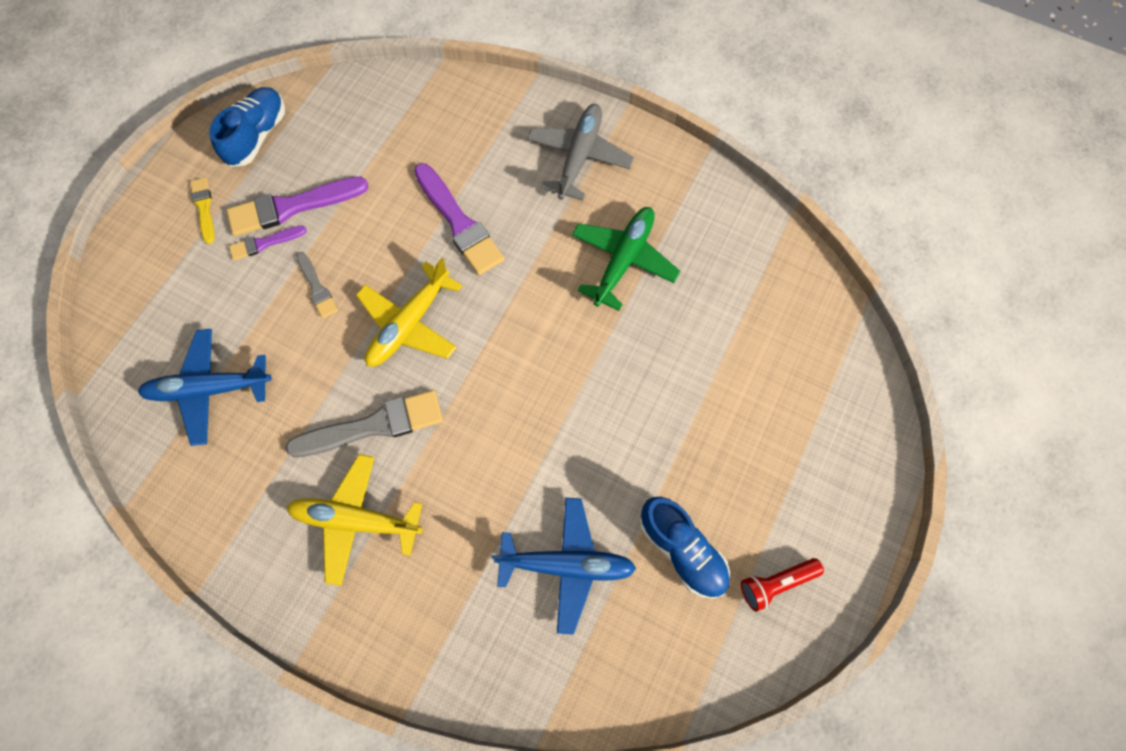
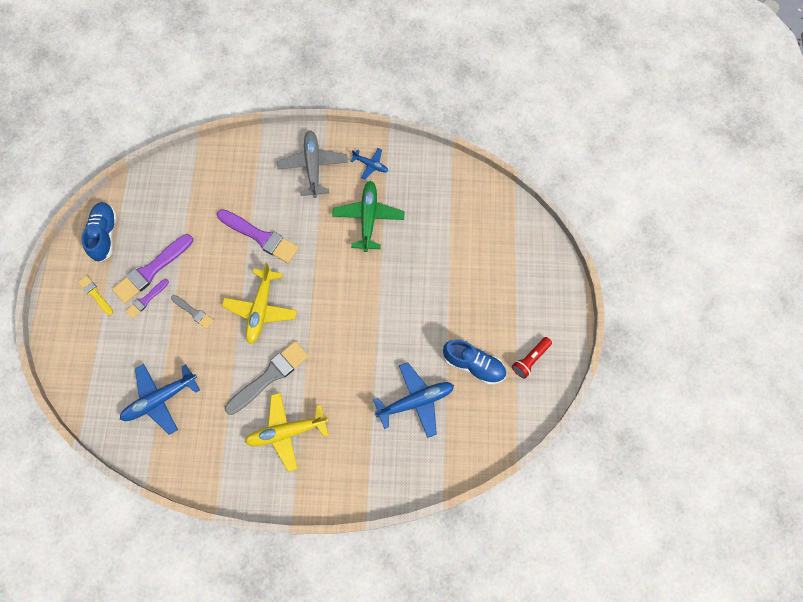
camera: 25 degrees left, 0 degrees up
(661, 187) = (371, 165): none -> blue plane

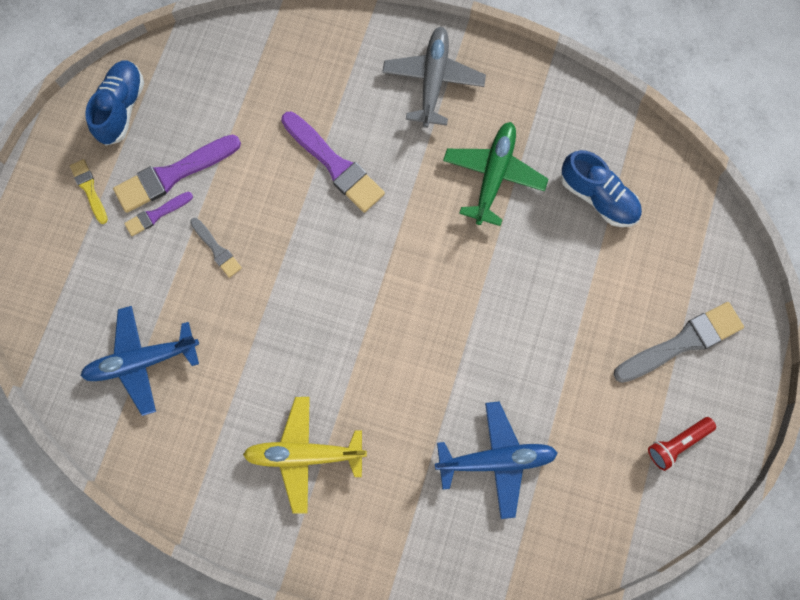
camera: 15 degrees right, 5 degrees up
(261, 309) = (310, 269): yellow plane -> none
(270, 376) = (300, 368): grey brush -> grey brush (682, 342)
(371, 165) = (516, 99): blue plane -> none
(473, 365) = (592, 429): blue shoe -> blue shoe (598, 197)

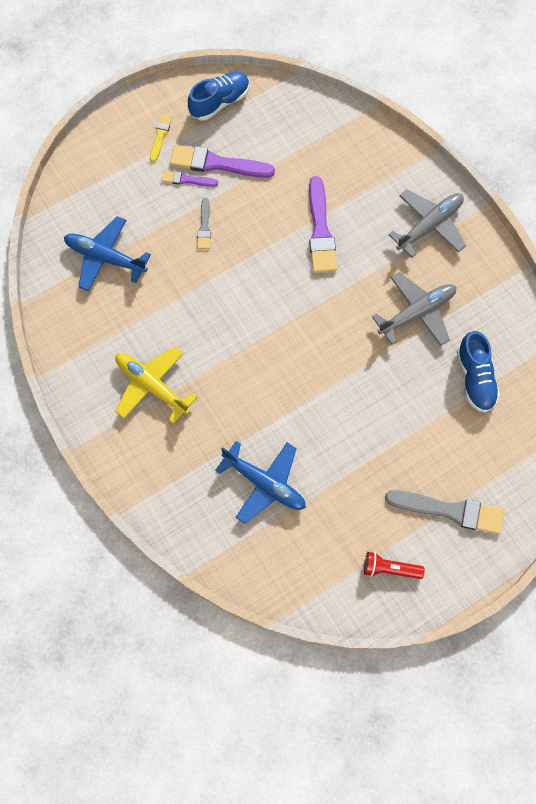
camera: 40 degrees right, 5 degrees down
(493, 175) = (417, 313): green plane -> grey plane

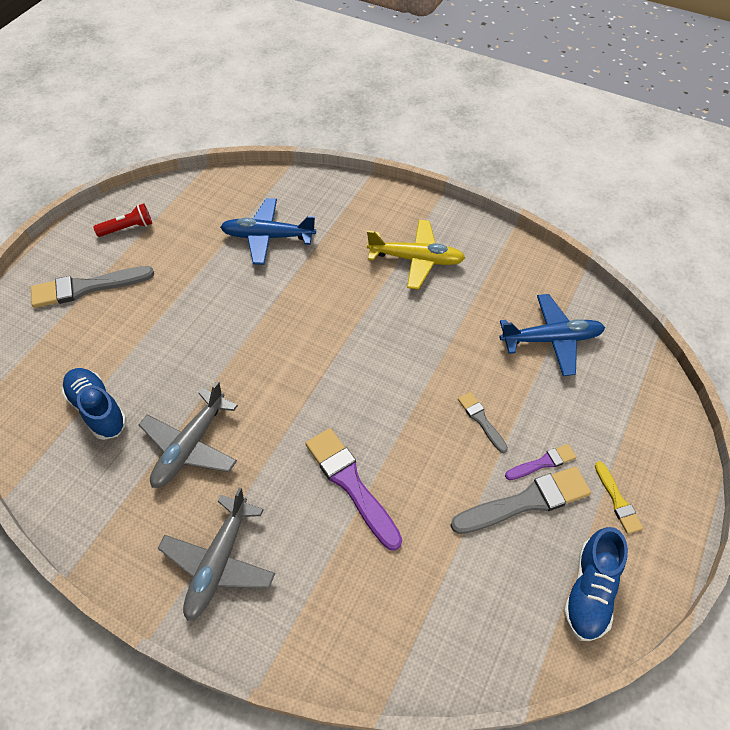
camera: 150 degrees right, 15 degrees down
(216, 163) = (526, 501): purple brush -> grey brush

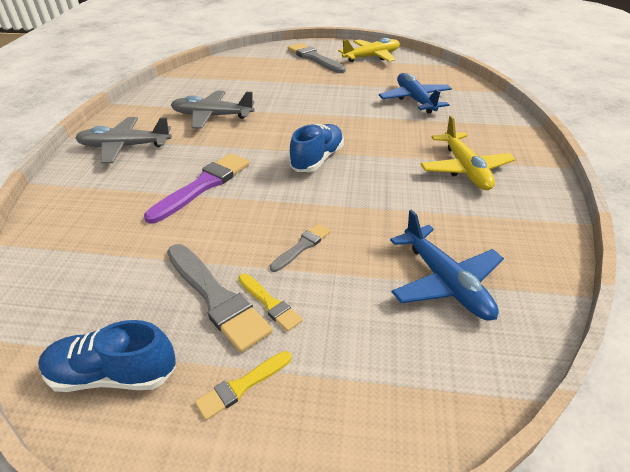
camera: 70 degrees right, 15 degrees down
(98, 409) = (226, 83): blue shoe -> blue shoe (317, 159)
(128, 228) = (372, 57): red flashlight -> yellow plane
(543, 463) = (270, 303): purple brush -> yellow brush

